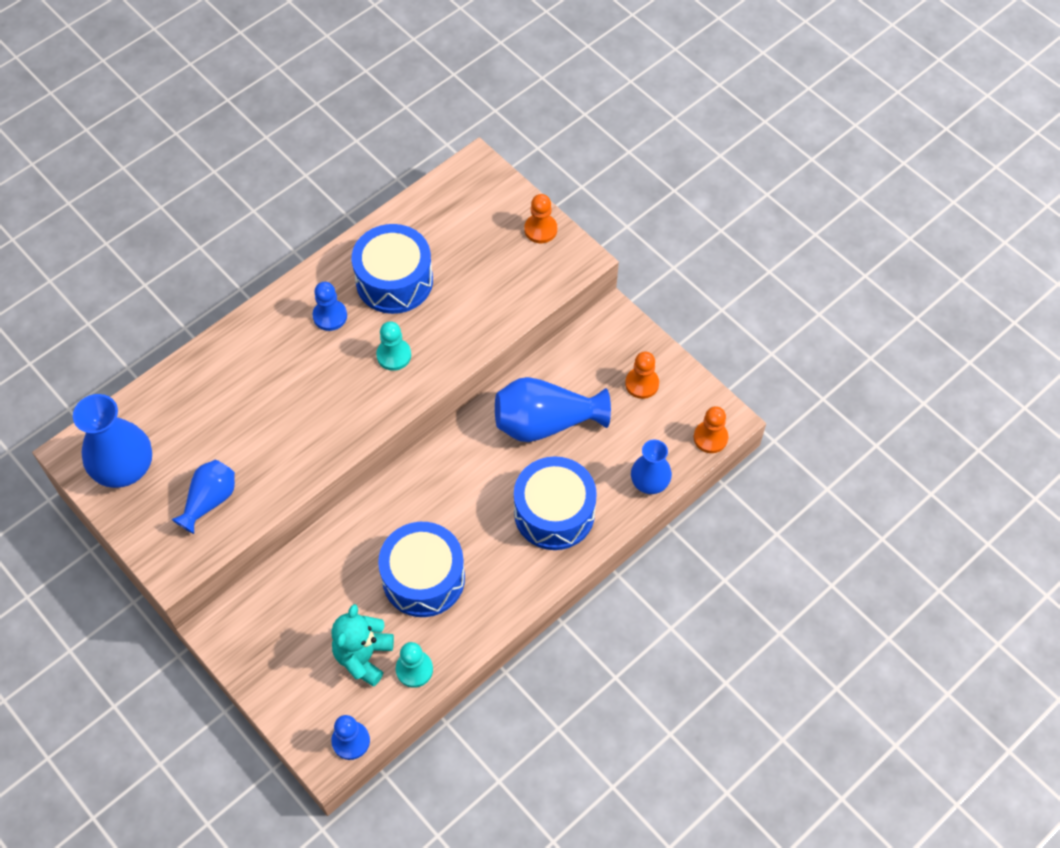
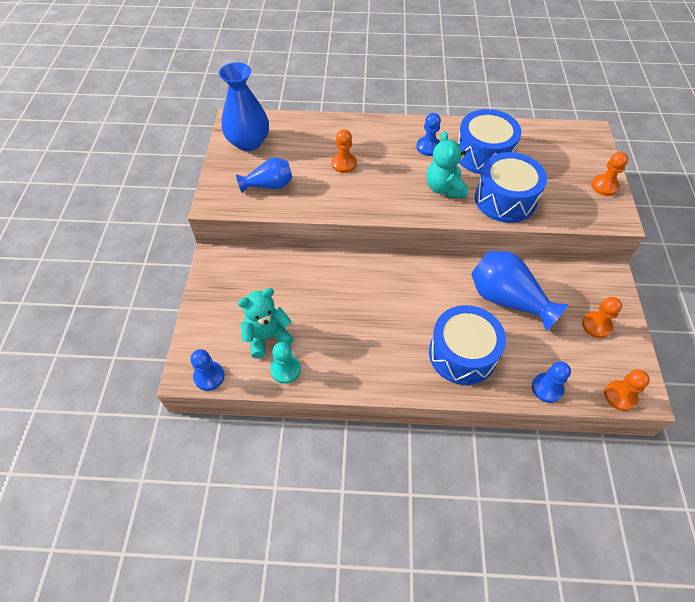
camera: 45 degrees right, 5 degrees down
(261, 409) = (344, 164): none -> orange pawn
(394, 355) = (444, 188): turquoise pawn -> turquoise teddy bear
(423, 578) = (345, 324): blue drum -> blue drum (505, 199)
(649, 482) = (547, 388): blue vase -> blue pawn

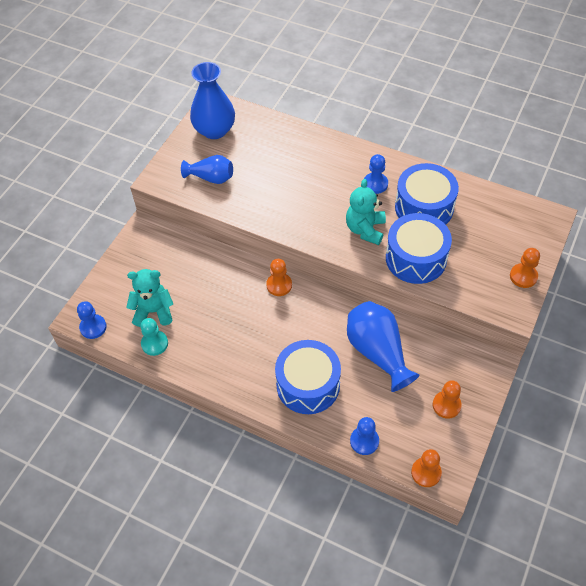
camera: 25 degrees right, 0 degrees up
(344, 164) = (287, 177): orange pawn -> orange pawn (279, 285)

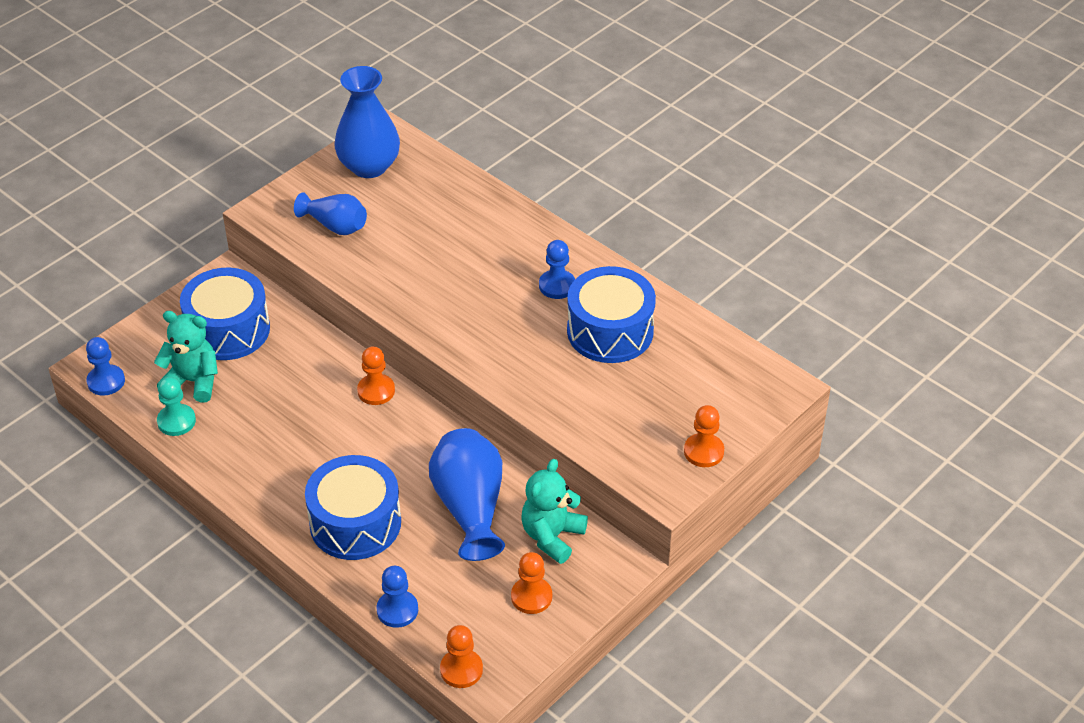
camera: 15 degrees right, 10 degrees down
(365, 229) = (513, 340): turquoise teddy bear -> turquoise teddy bear (552, 536)
(416, 258) = (564, 392): blue drum -> blue drum (228, 330)

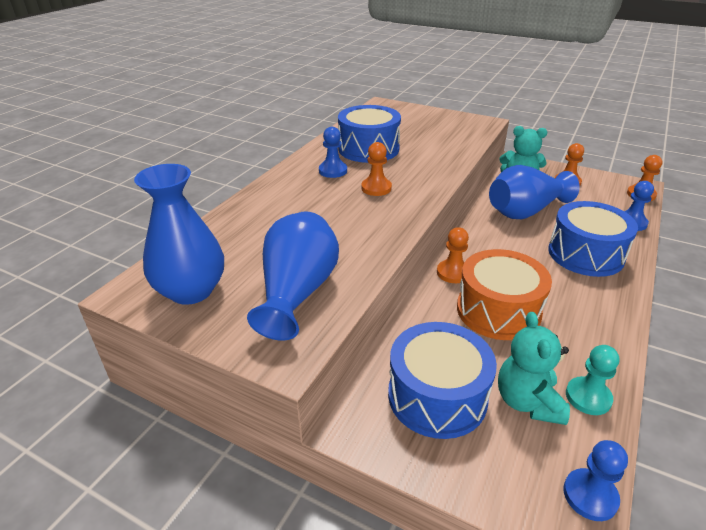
camera: 105 degrees left, 10 degrees down
(302, 405) = (498, 310): none -> orange drum
(335, 226) = (297, 292): blue vase -> blue vase, size x1.61
(703, 451) = (447, 116): orange pawn -> orange pawn (376, 188)

